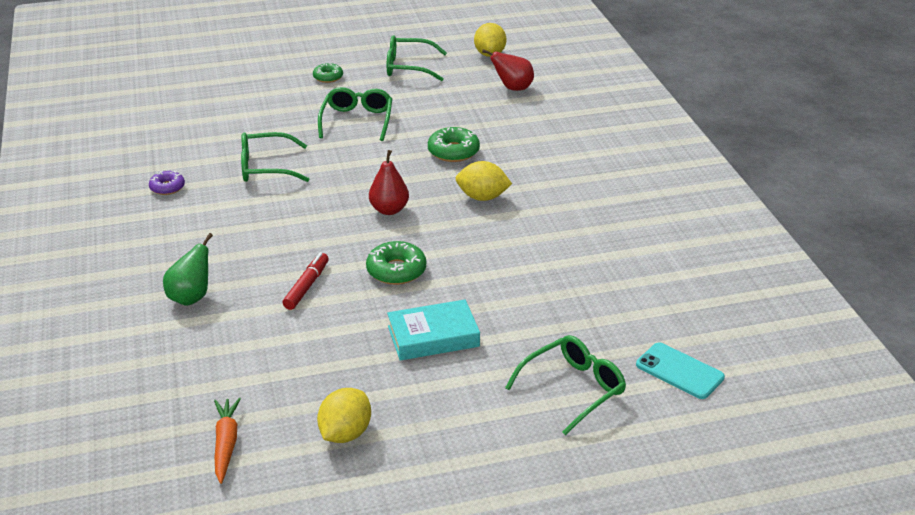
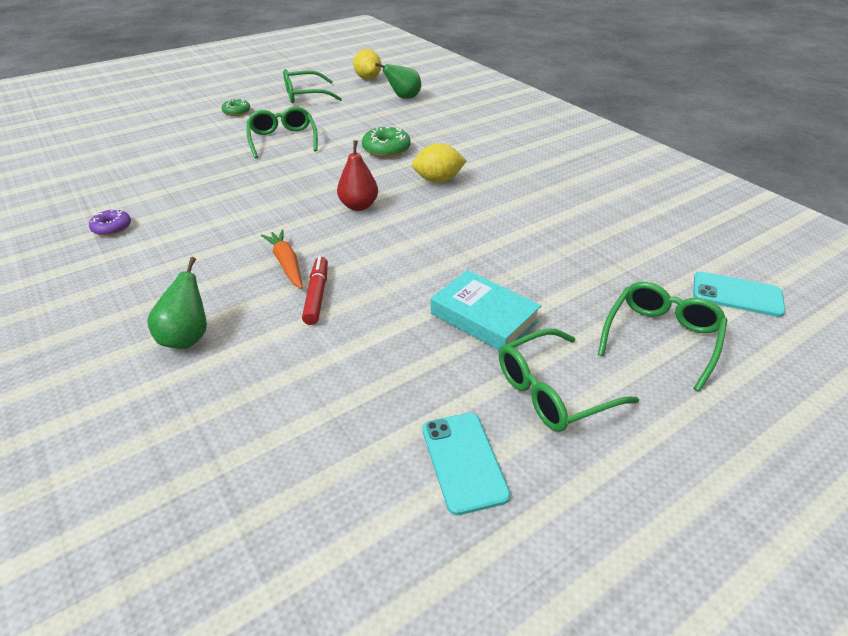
camera: 20 degrees left, 5 degrees up
(226, 444) = (320, 525): orange carrot -> orange carrot (286, 264)
(265, 167) = (213, 191): green glasses -> green glasses (552, 391)
(345, 433) = (464, 461): yellow lemon -> turquoise phone
(396, 270) = (401, 259): green donut -> none
(433, 336) = (484, 317): turquoise book -> turquoise book turned 75 degrees clockwise
(512, 88) = (403, 97): red pear -> green pear

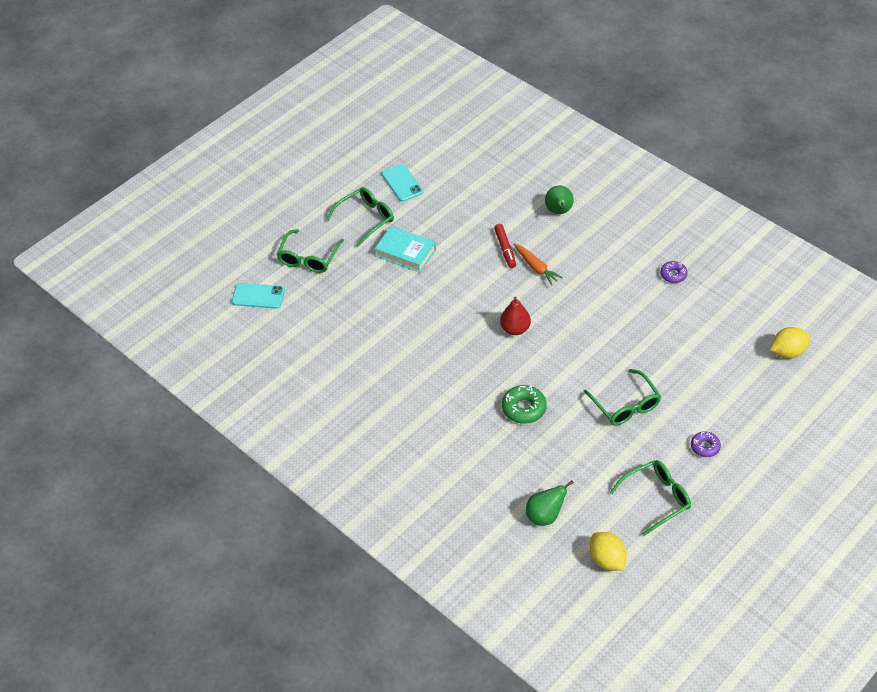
camera: 170 degrees right, 10 degrees up
(236, 112) = (705, 447): green donut -> purple donut
(438, 180) = (465, 372): yellow lemon -> yellow lemon (787, 352)

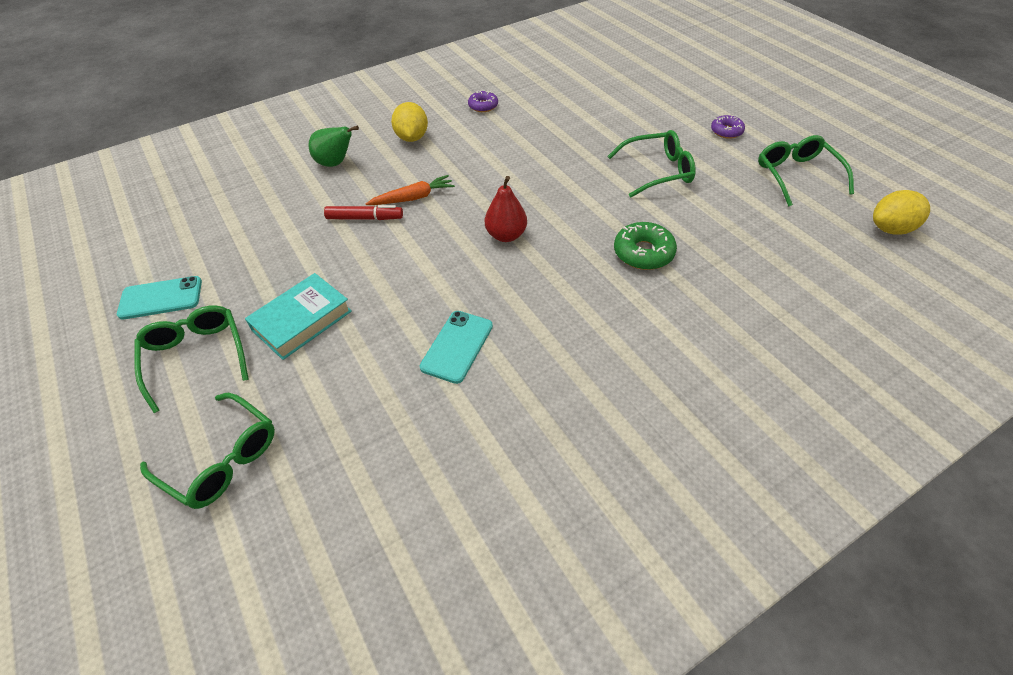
camera: 75 degrees left, 0 degrees up
(258, 296) = (258, 573): turquoise phone -> turquoise phone (457, 346)
(545, 516) = (825, 268): green pear -> none
(787, 352) = (615, 65): yellow lemon -> yellow lemon (412, 138)

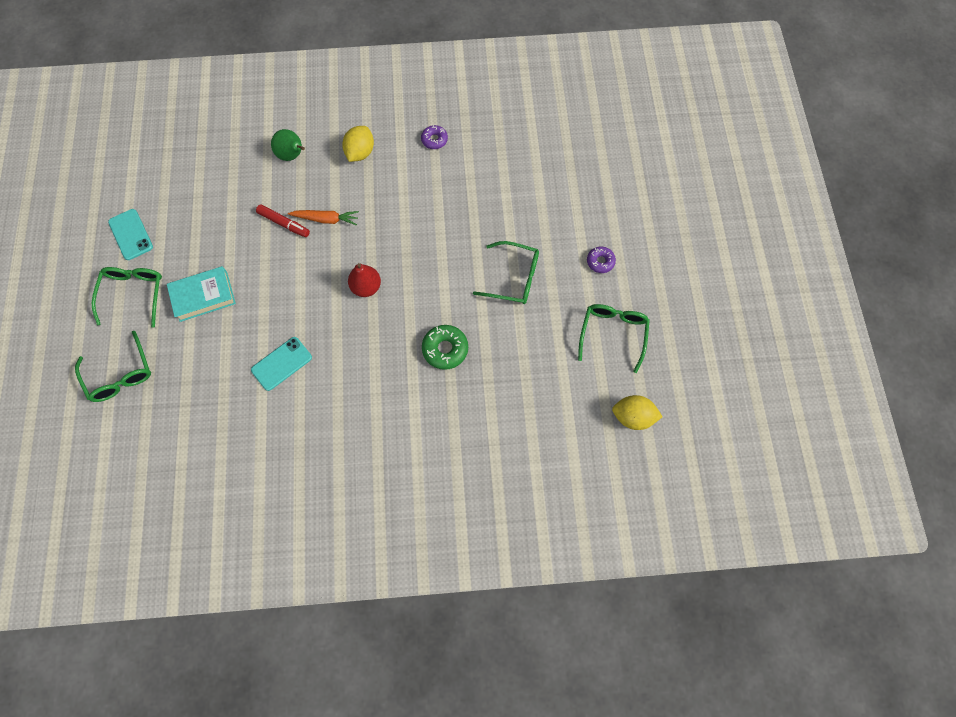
camera: 25 degrees right, 20 degrees up
(161, 298) = (131, 234): turquoise phone -> turquoise phone turned 45 degrees clockwise

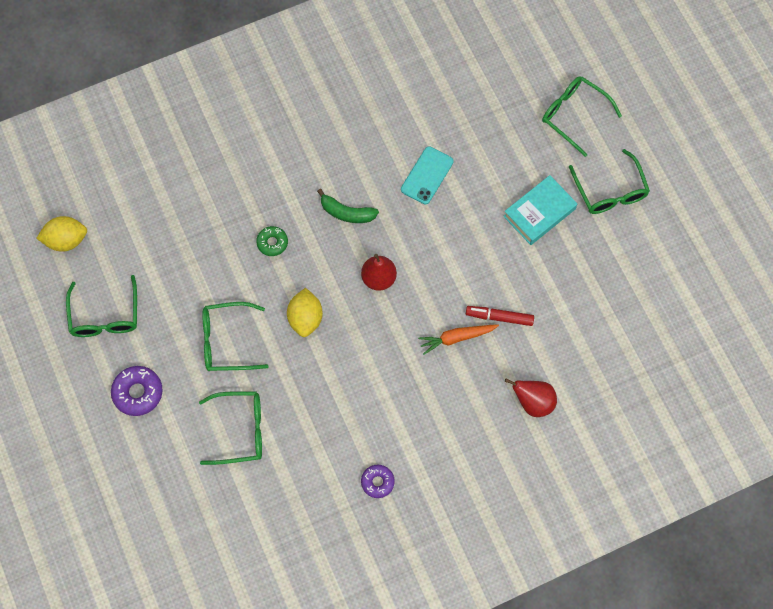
camera: 160 degrees right, 0 degrees up
(131, 234) = (653, 249): turquoise phone -> none
(292, 155) = (533, 402): green pear -> red pear
(360, 152) = (457, 433): yellow lemon -> yellow lemon (305, 318)
(368, 354) = (346, 213): none -> green banana
(445, 349) = (272, 243): green donut -> green donut, size x0.64
(525, 207) = (240, 430): none -> green glasses
(600, 261) = (138, 392): purple donut -> purple donut, size x1.55

